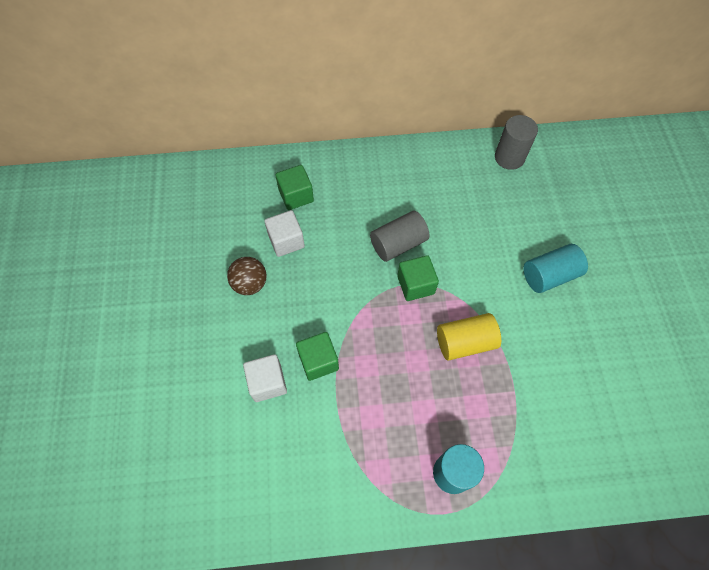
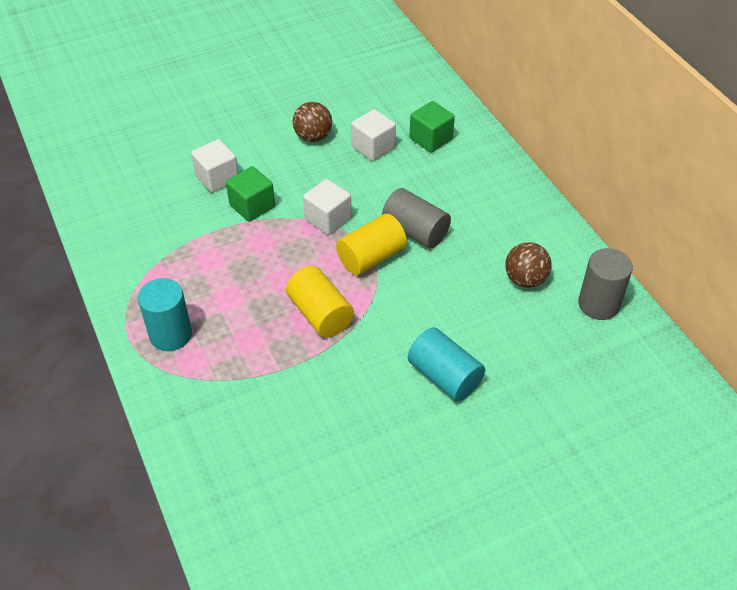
camera: 70 degrees right, 15 degrees down
(359, 303) = (328, 219): none -> white cube
(415, 285) = (371, 257): green cube -> yellow cylinder
(473, 191) = (525, 279): none -> brown ball

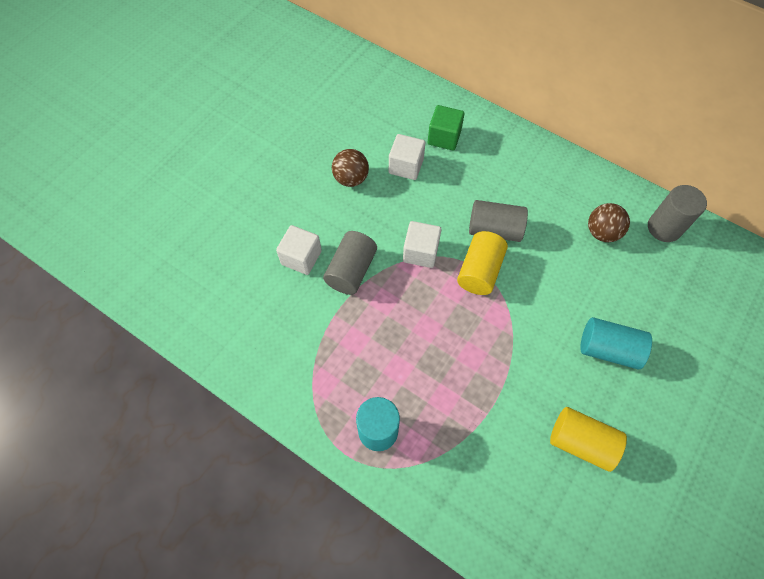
camera: 30 degrees left, 15 degrees up
(252, 206) = (351, 270): green cube -> grey cylinder
(320, 314) = (480, 344): yellow cylinder -> yellow cylinder (581, 442)

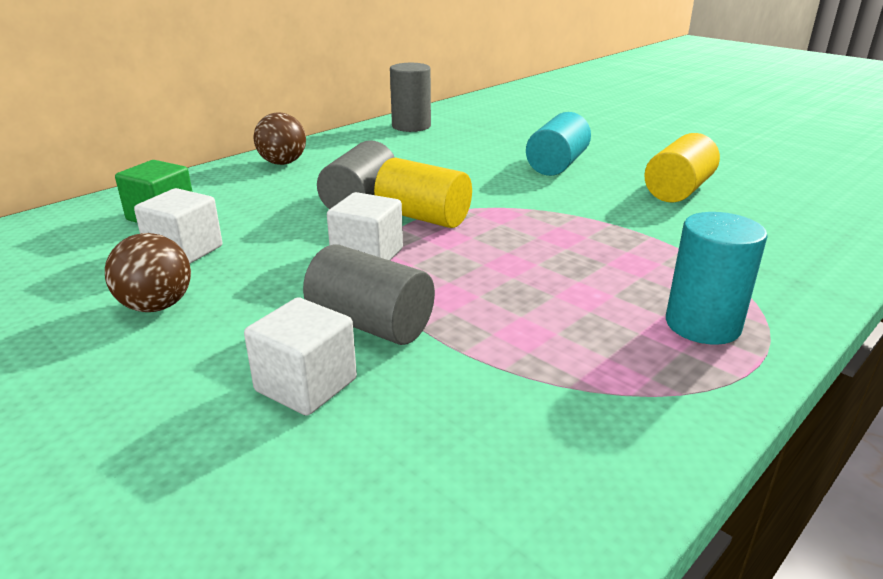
camera: 80 degrees left, 35 degrees down
(602, 232) = (401, 150): brown ball -> brown ball (283, 163)

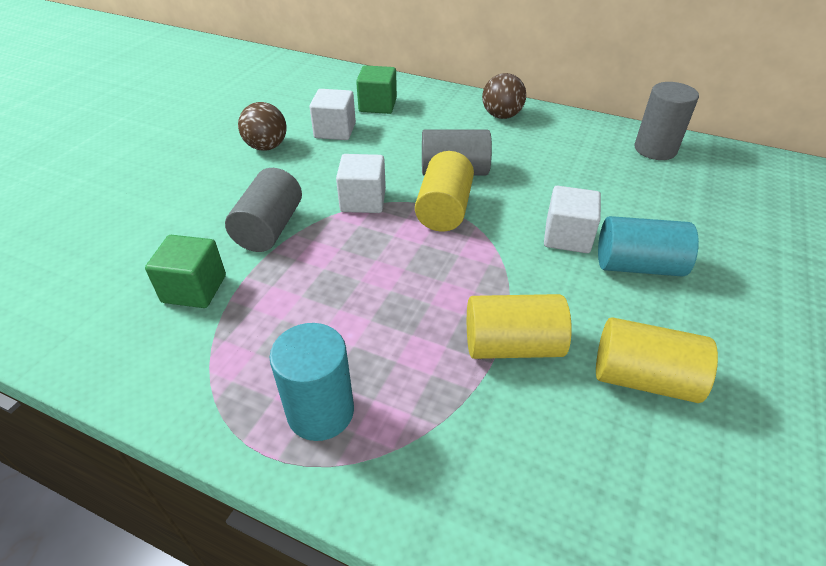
camera: 70 degrees right, 15 degrees up
(306, 385) = (198, 223): white cube -> white cube (567, 237)
(466, 397) = (194, 289): none -> green cube
(633, 225) = (512, 345): none -> yellow cylinder

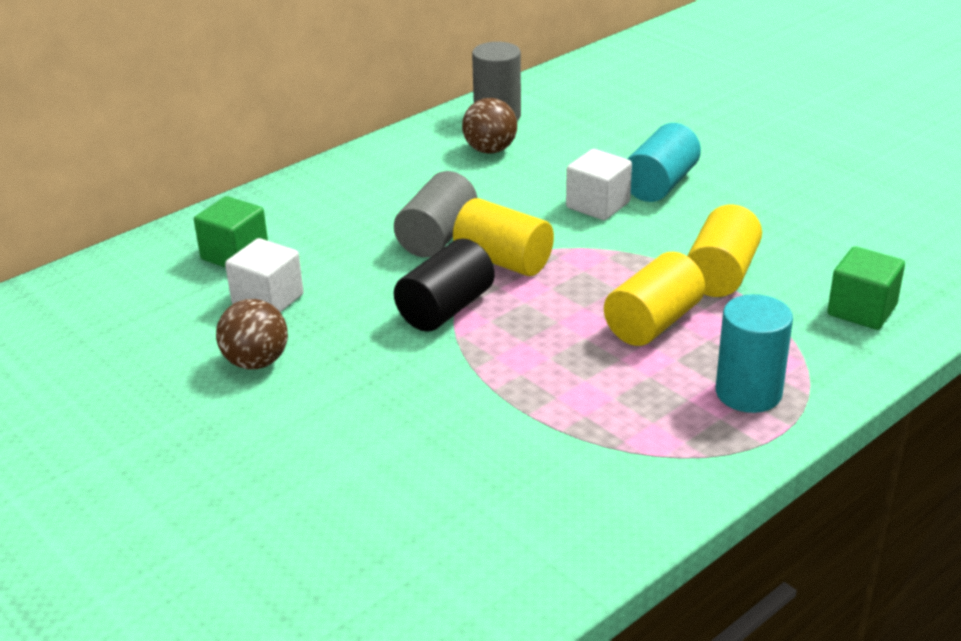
camera: 65 degrees left, 10 degrees down
(194, 289) = (526, 455): green cube -> green cube (861, 310)
(269, 228) = (449, 385): grey cylinder -> none
(363, 201) = (445, 309): white cube -> black cylinder
(501, 116) = (350, 178): brown ball -> brown ball (490, 150)
(643, 378) = (785, 226): yellow cylinder -> yellow cylinder (653, 323)

